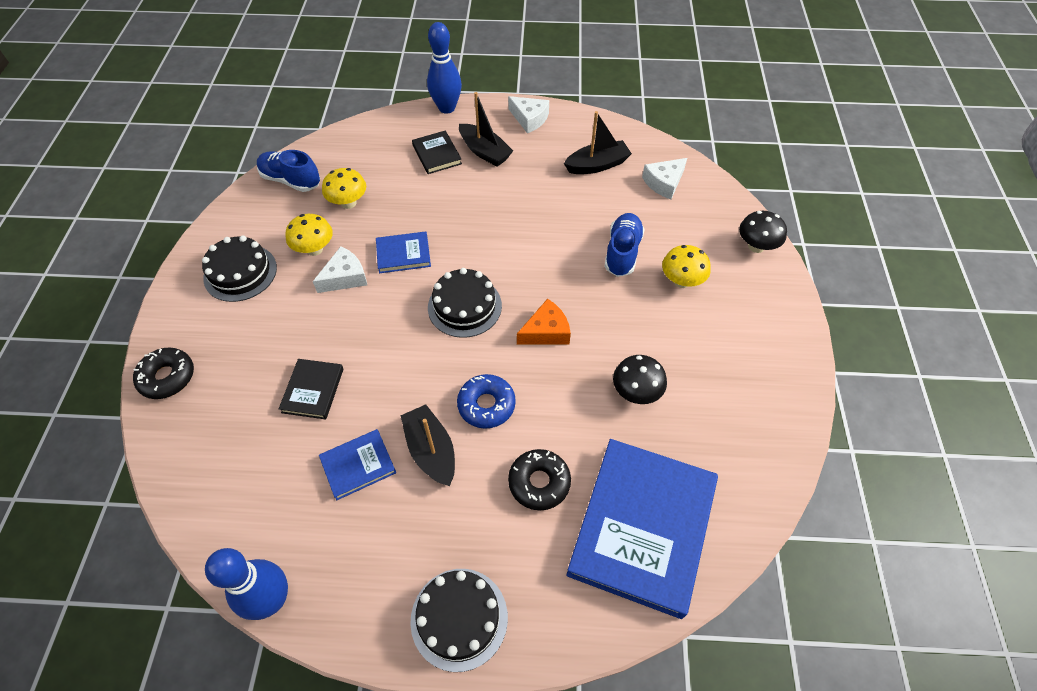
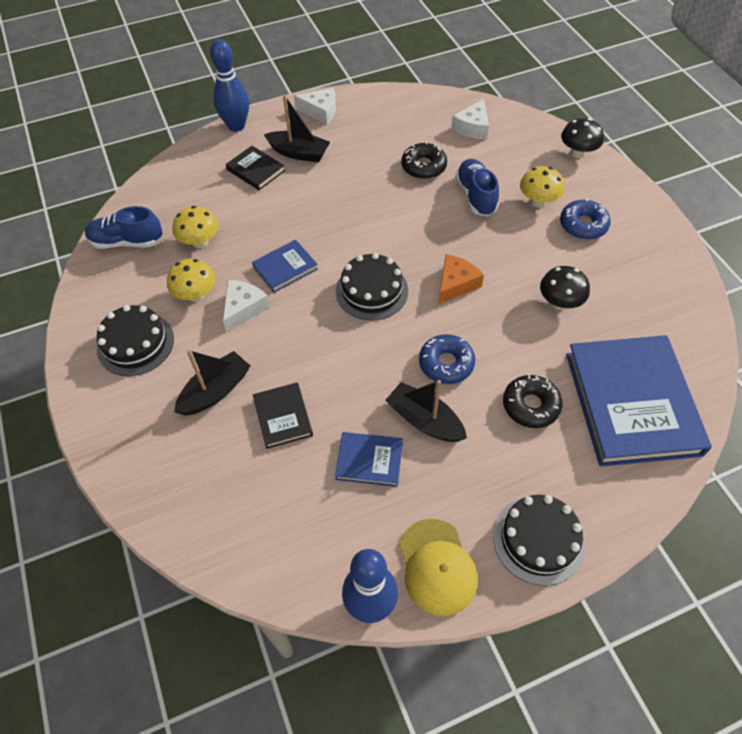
camera: 25 degrees left, 0 degrees up
(167, 377) = (129, 466): black donut -> black donut (423, 166)
(351, 595) = (437, 567): none -> yellow cap
(358, 465) = (369, 461): blue book -> blue book turned 60 degrees clockwise
(597, 165) = (407, 131): black boat -> black boat (215, 391)
(713, 323) = (583, 225): none -> blue donut

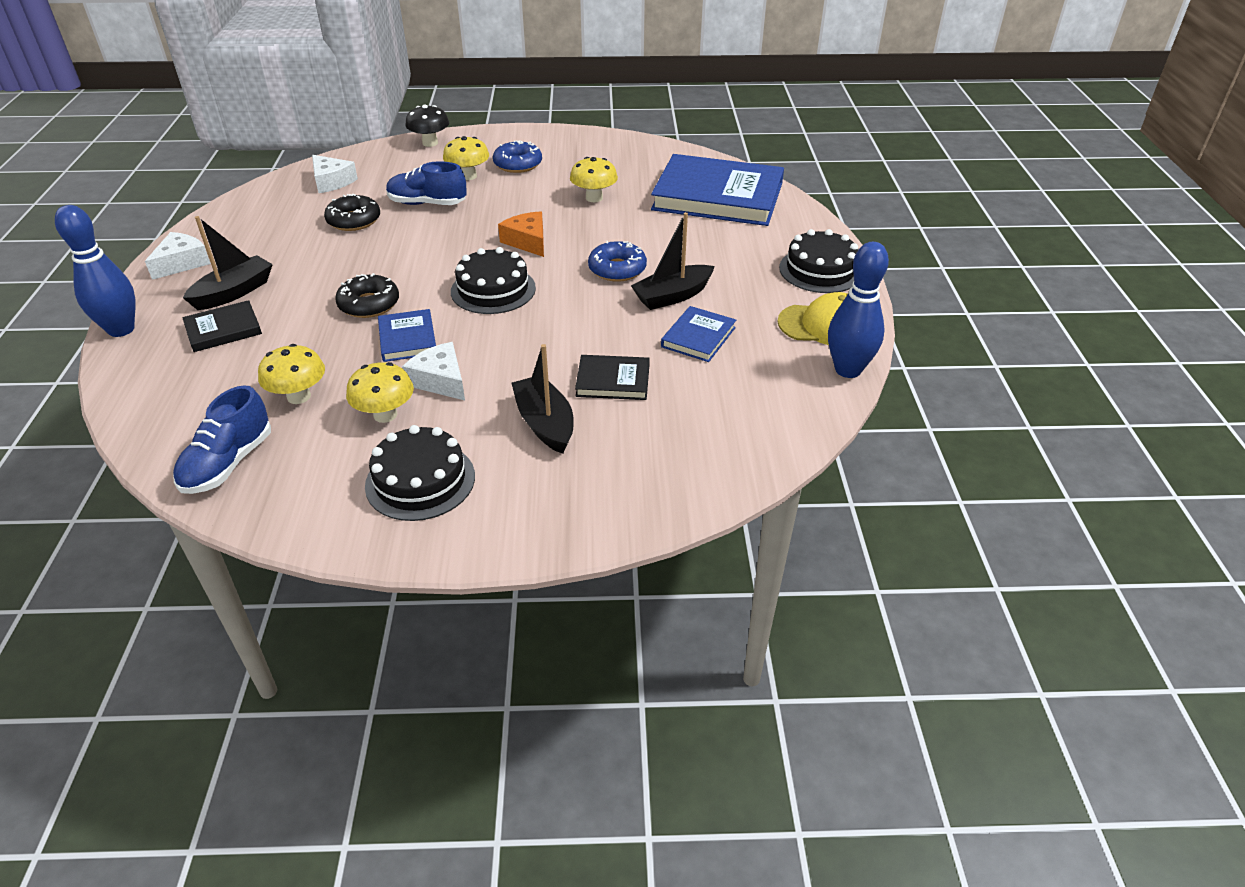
camera: 70 degrees left, 15 degrees down
(530, 405) = (691, 240): black donut -> black donut (369, 304)
(559, 302) = (594, 198): black mushroom -> yellow mushroom

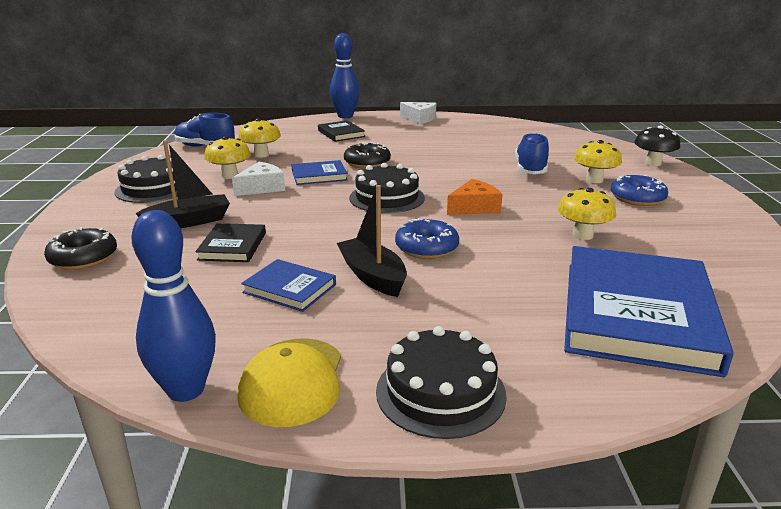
camera: 90 degrees right, 15 degrees down
(234, 292) = (384, 131): black boat -> none
(332, 182) = (552, 140): white cheese -> none
(354, 221) = (490, 150): black donut -> black donut (83, 258)

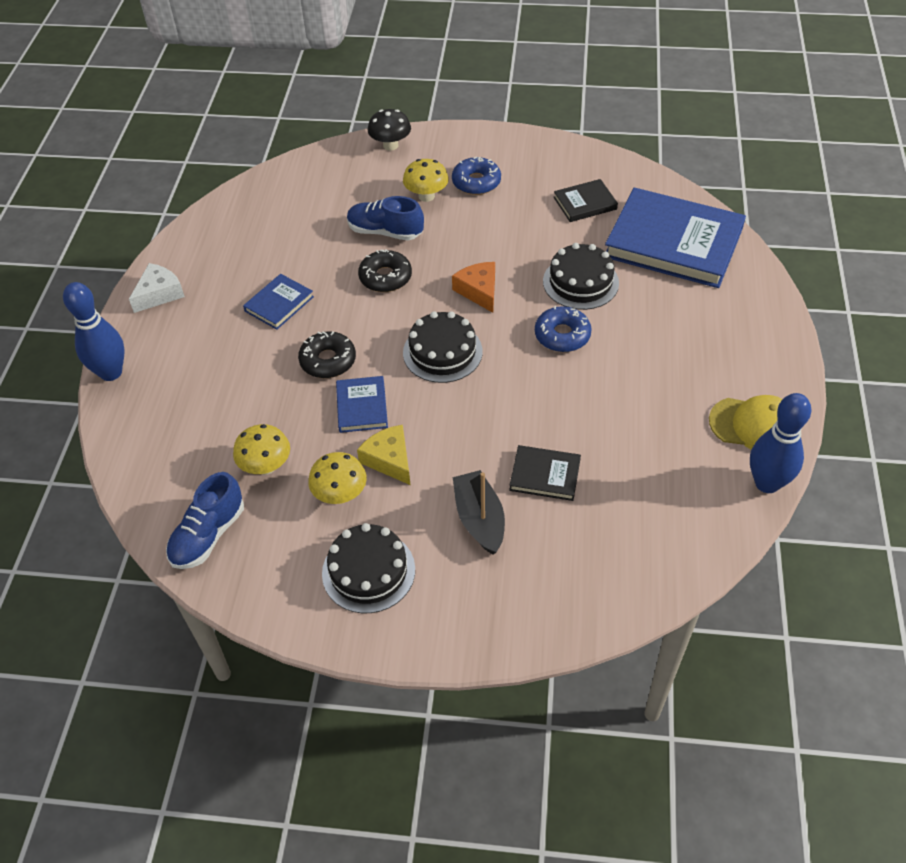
camera: 80 degrees left, 25 degrees up
(83, 258) = (559, 599): black donut -> black donut (385, 277)
(262, 187) = (389, 460): white cheese -> yellow cheese
(289, 289) = (630, 429): blue book -> blue book (279, 304)
(341, 133) = (199, 380): black book -> black book (585, 203)
(373, 276) = (612, 375): black boat -> none
(440, 392) = (762, 353): black cake -> black cake (580, 282)
(582, 235) = (548, 236): yellow mushroom -> none

